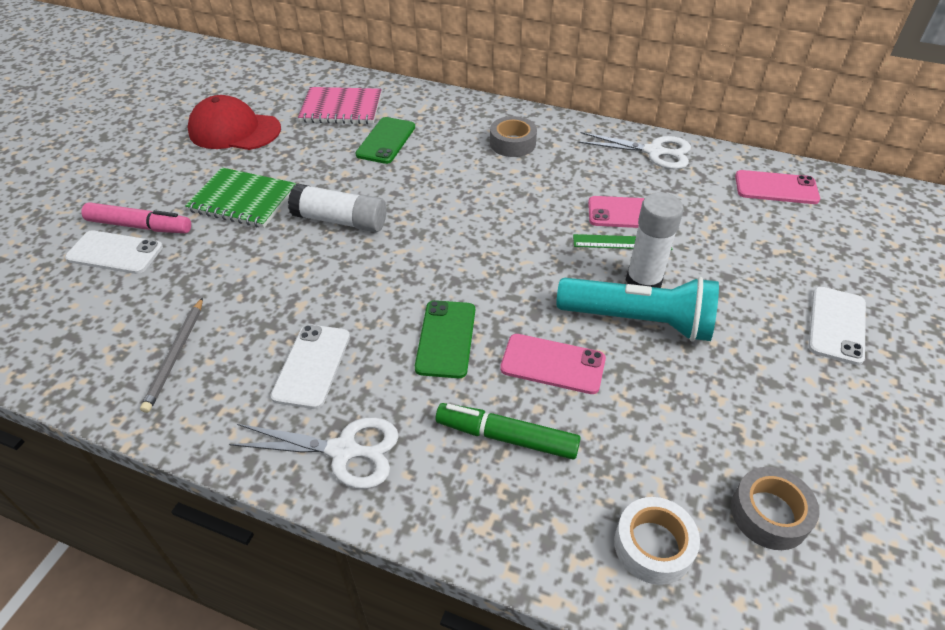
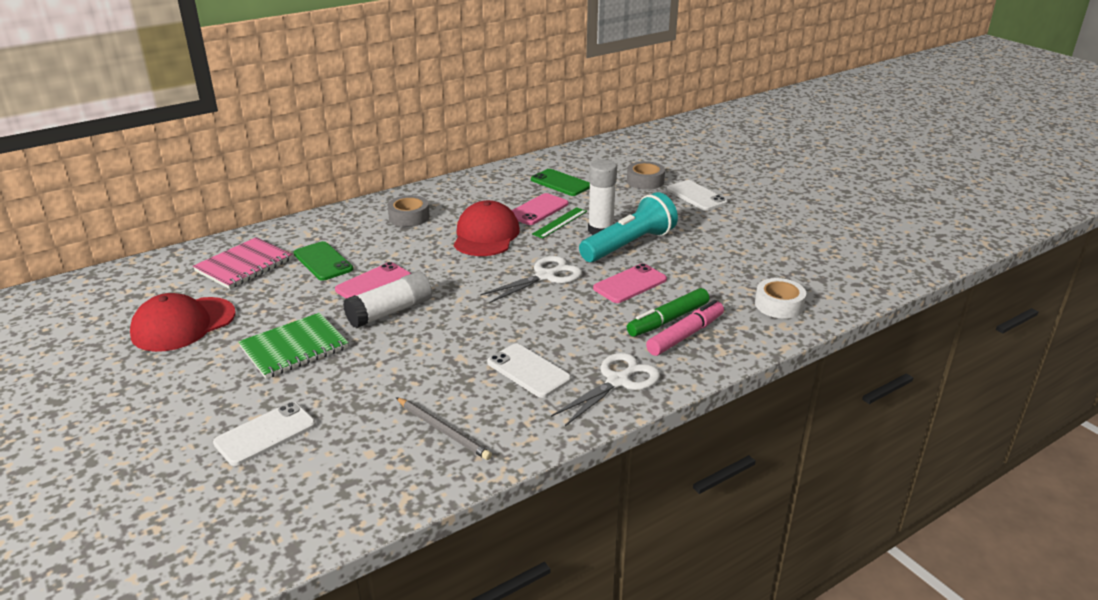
camera: 55 degrees left, 15 degrees down
(140, 226) = (247, 411): pink marker -> pink marker (685, 335)
(446, 338) = (566, 311): green phone -> green phone (560, 183)
(534, 206) = (486, 235): none -> red cap
(653, 152) = (494, 178): white scissors -> white scissors (545, 276)
(769, 514) = (788, 267): grey tape -> grey tape (645, 181)
(776, 188) = (579, 162): pink phone -> pink phone (373, 283)

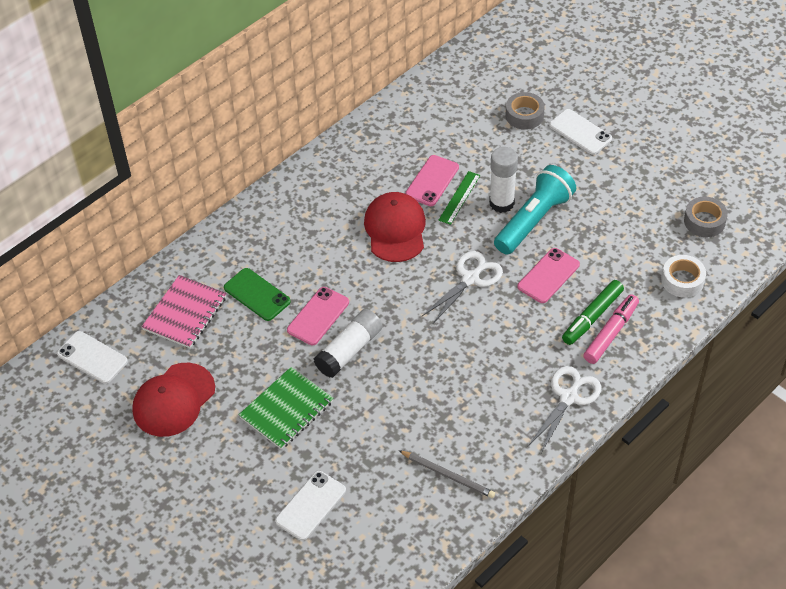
camera: 10 degrees left, 20 degrees up
(409, 217) = (310, 214): grey tape -> grey tape (704, 221)
(528, 371) = (493, 399): white phone -> white phone (92, 357)
(560, 183) = (440, 133): green phone -> none

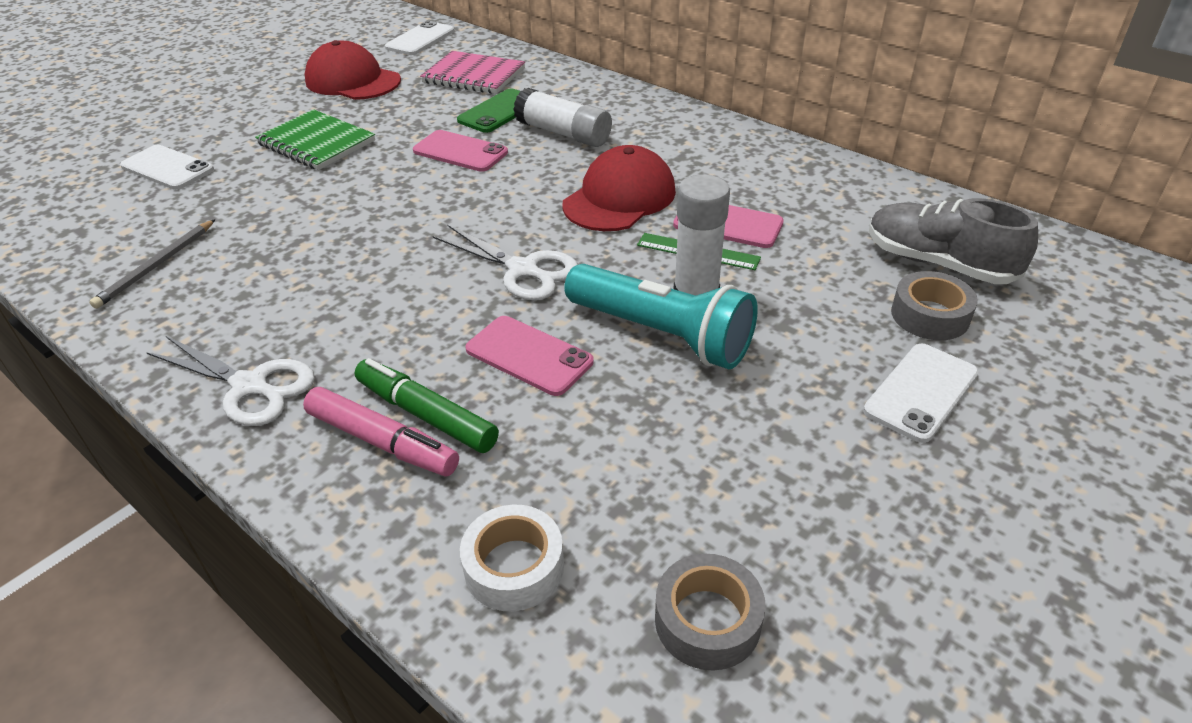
camera: 85 degrees right, 10 degrees down
(349, 350) = (399, 177): white glue stick -> white glue stick (563, 133)
(395, 229) = (619, 198): red cap -> red cap turned 45 degrees counterclockwise
(480, 101) = (938, 263): none -> grey shoe

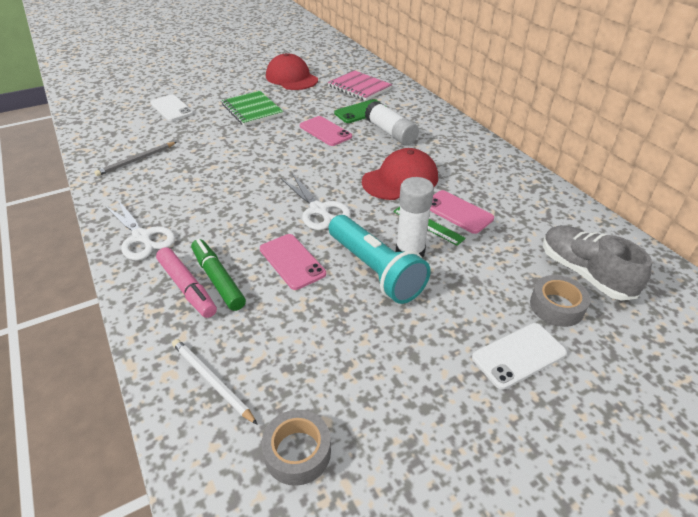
camera: 20 degrees right, 0 degrees up
(420, 39) = (342, 60): white phone -> none
(514, 567) = (212, 381): white tape -> white pencil

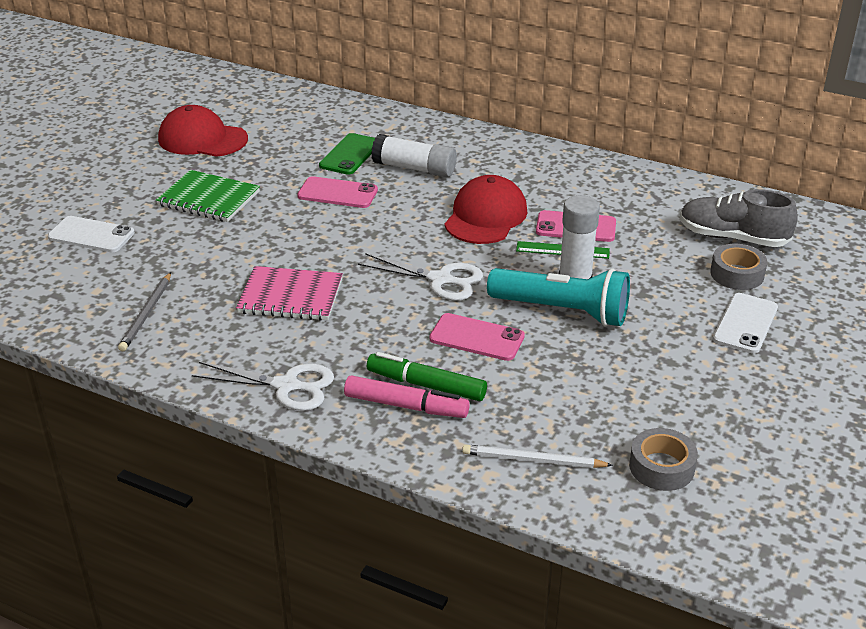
camera: 35 degrees left, 5 degrees down
(359, 87) = (309, 124): pink notebook -> pink notebook (290, 296)

